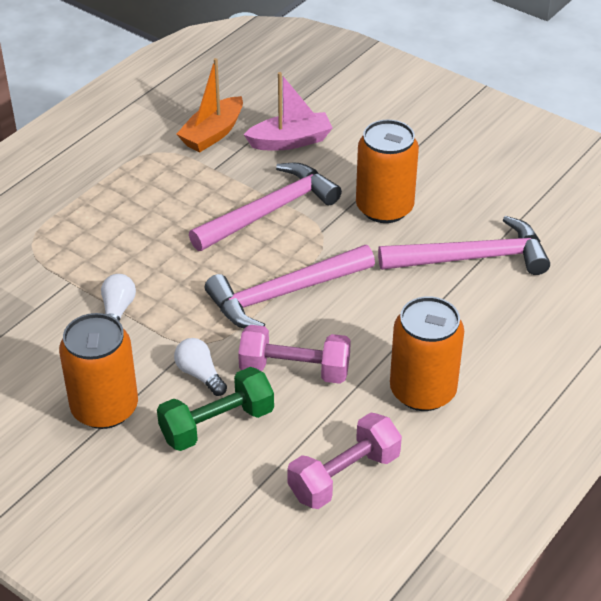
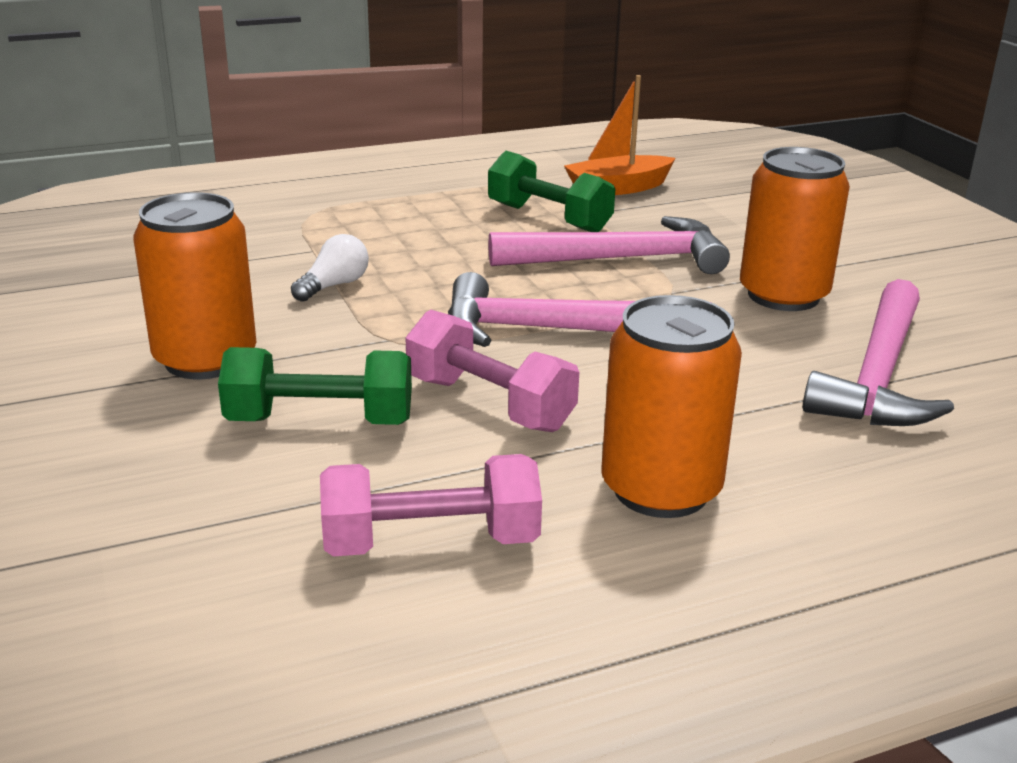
camera: 30 degrees right, 15 degrees down
(194, 186) = (549, 218): none -> green dumbbell
(200, 374) = (359, 368): white light bulb -> none
(290, 141) = (709, 214): pink boat -> none
(472, 258) = (878, 375): pink hammer -> pink hammer turned 90 degrees clockwise

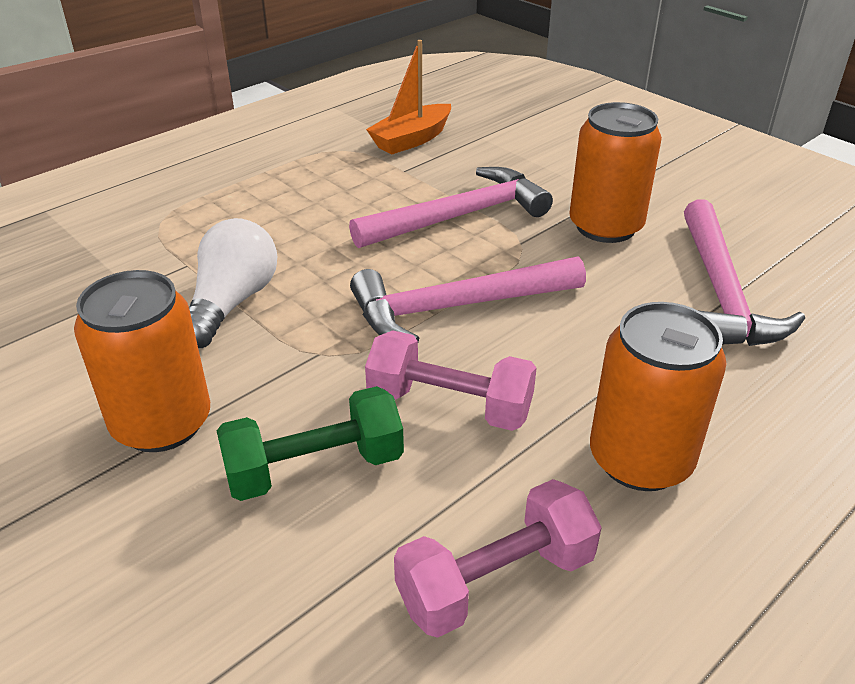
camera: 20 degrees left, 10 degrees up
(334, 286) = (232, 303): white light bulb -> white light bulb, size x1.68
(549, 218) = (375, 184): green dumbbell -> none

